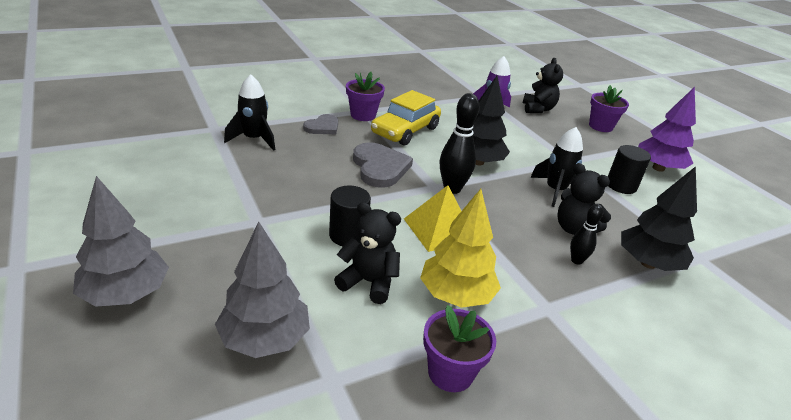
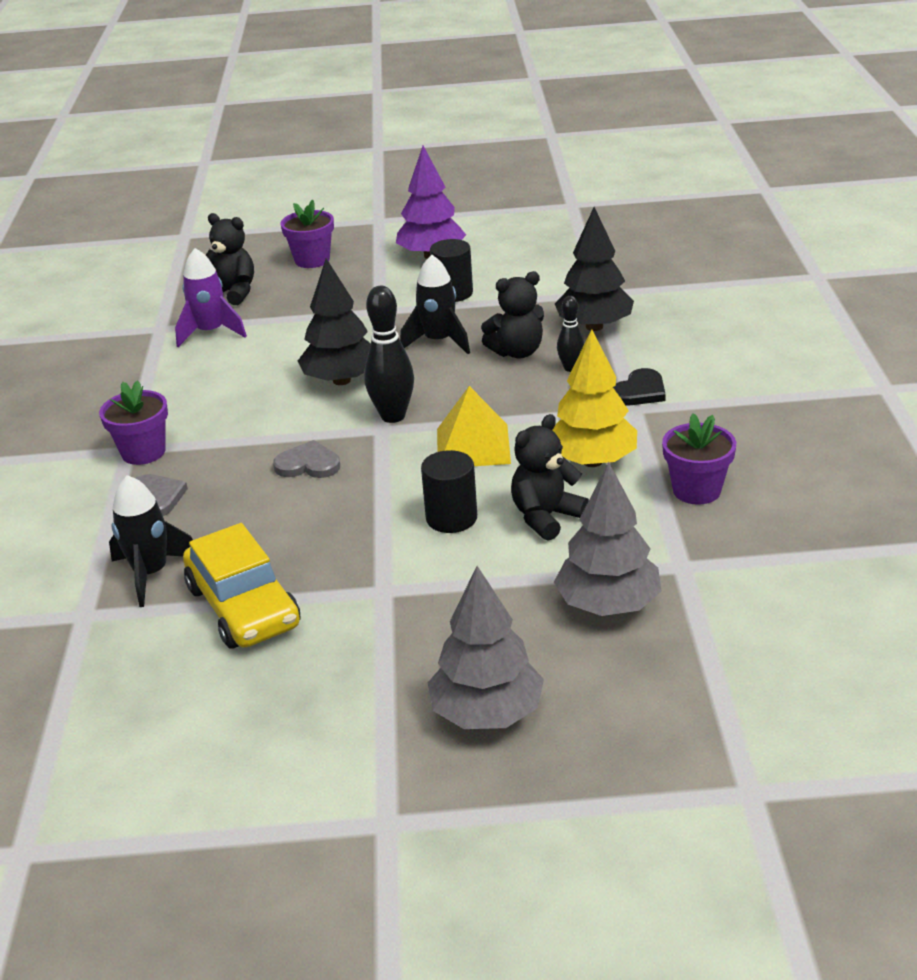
camera: 60 degrees left, 0 degrees up
(380, 167) = (308, 464): grey heart -> grey heart, size x0.62
(405, 131) = (219, 422): yellow car -> yellow car (243, 607)
(576, 307) = (639, 391): none -> black heart

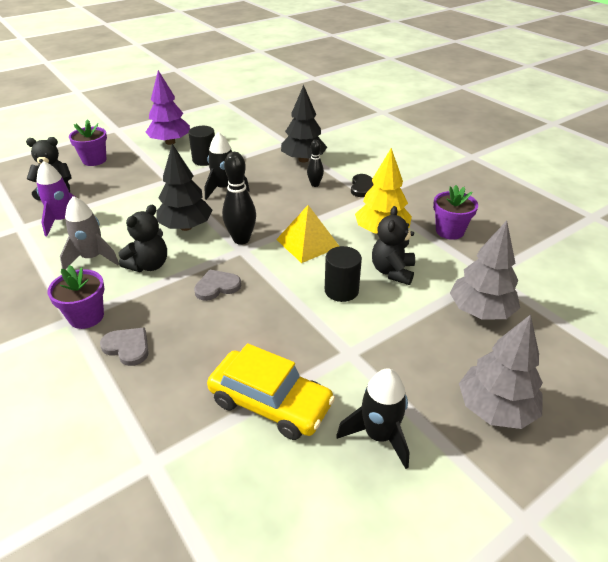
camera: 35 degrees left, 5 degrees up
(151, 574) = (177, 406): black rocket -> black rocket (379, 435)
(204, 388) = (92, 258): none -> grey rocket
(517, 352) = (276, 183): black teddy bear -> black teddy bear (149, 265)

